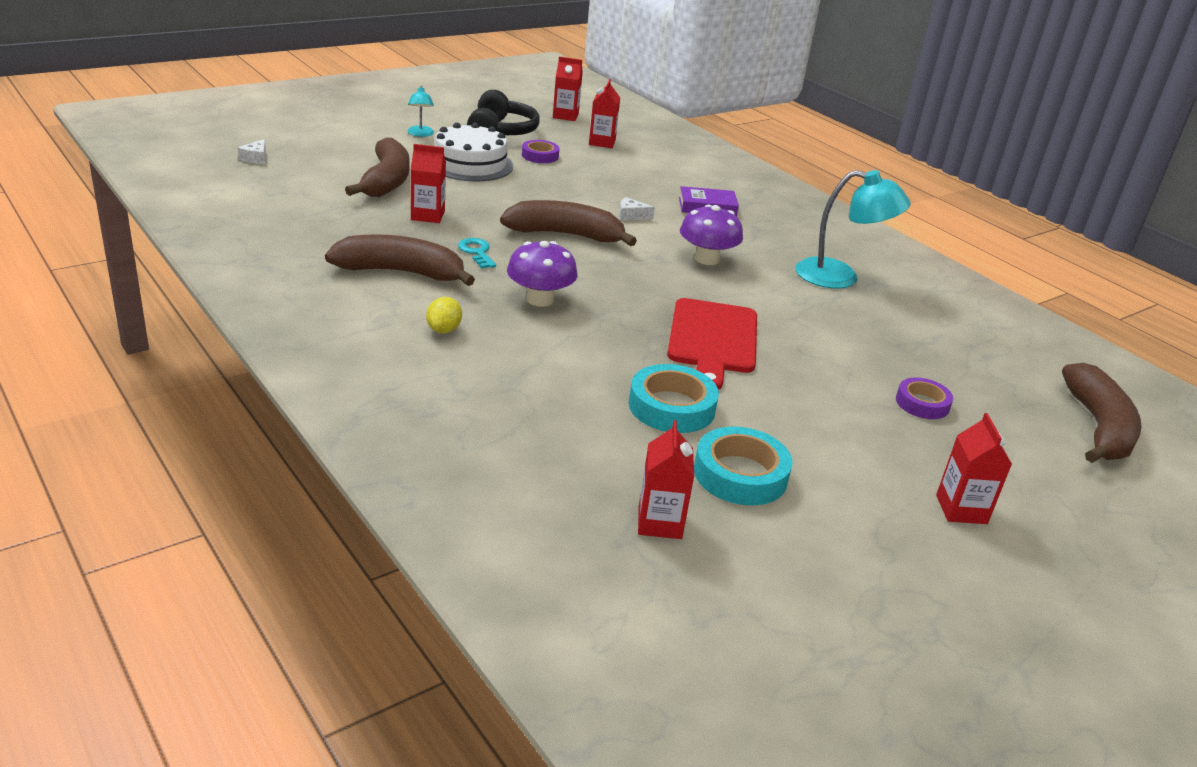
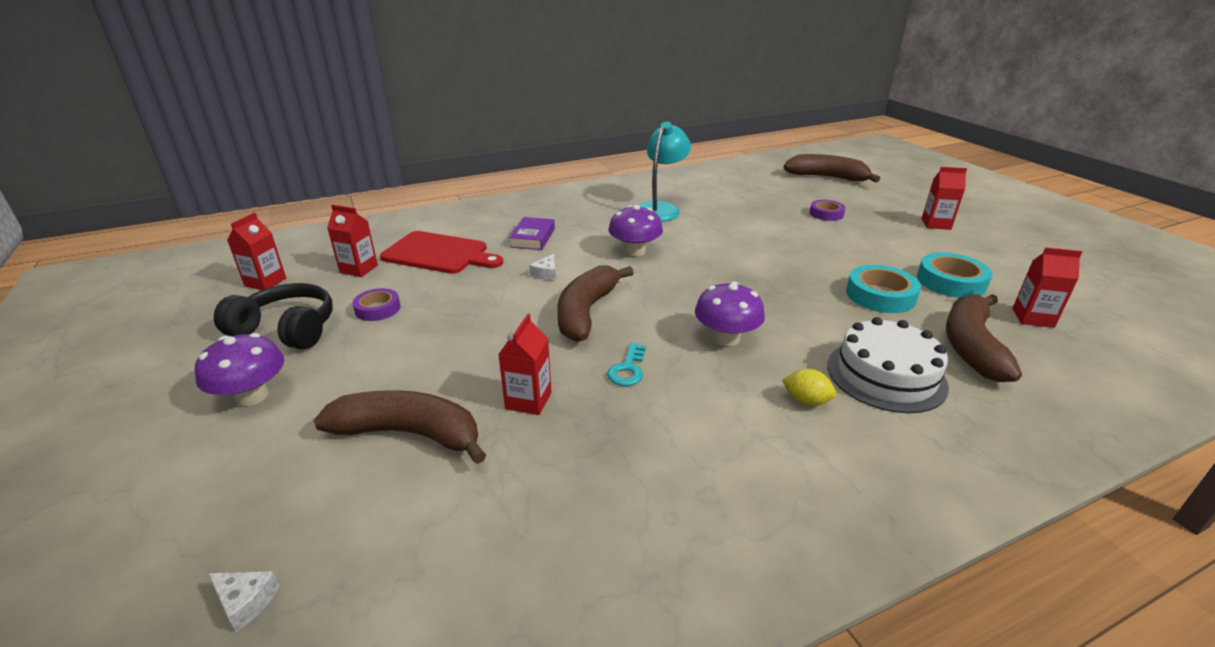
camera: 75 degrees left, 0 degrees up
(401, 272) = (683, 427): brown banana -> brown banana (971, 346)
(420, 134) = (252, 396): turquoise lamp -> purple mushroom
(470, 164) = (380, 359): white cake -> white cake (886, 375)
(477, 252) = (628, 369): turquoise key -> turquoise key turned 60 degrees counterclockwise
(712, 340) = (772, 267): red cutting board -> red cutting board (439, 254)

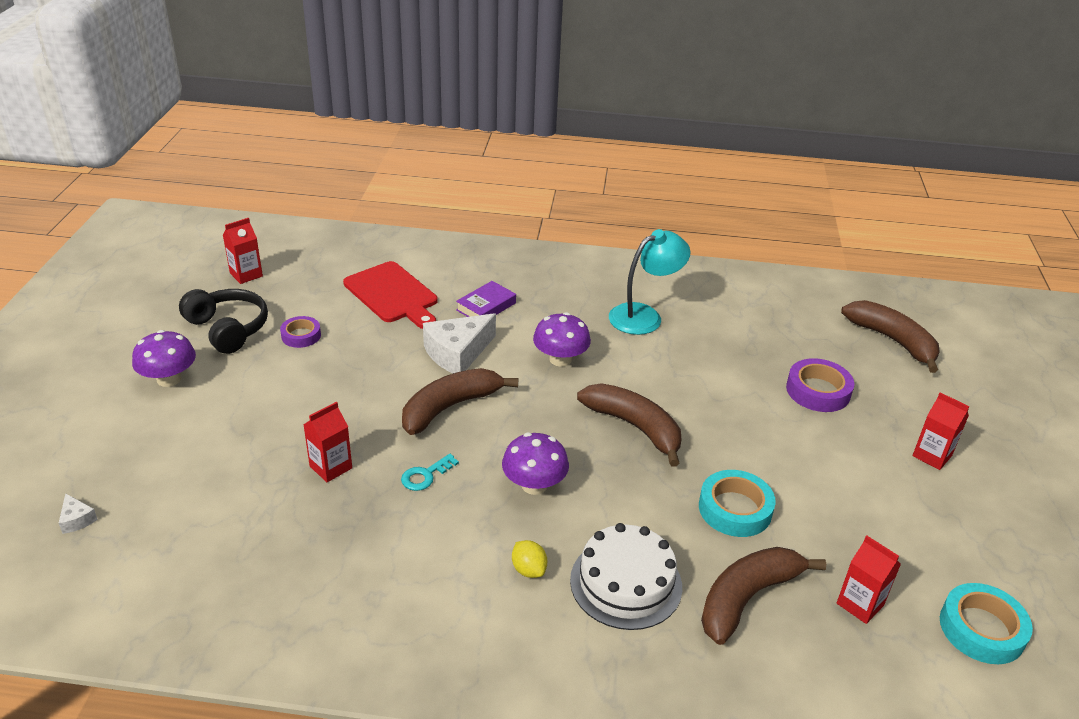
camera: 30 degrees right, 5 degrees up
(359, 269) = (319, 287): red carton -> none
(409, 434) = (236, 455): brown banana -> brown banana (634, 427)
(546, 274) = (457, 353): white cheese -> white cheese, size x2.26
(826, 214) = (818, 391): purple tape -> purple tape, size x1.57
(951, 282) = (834, 528): turquoise tape -> turquoise tape (981, 629)

